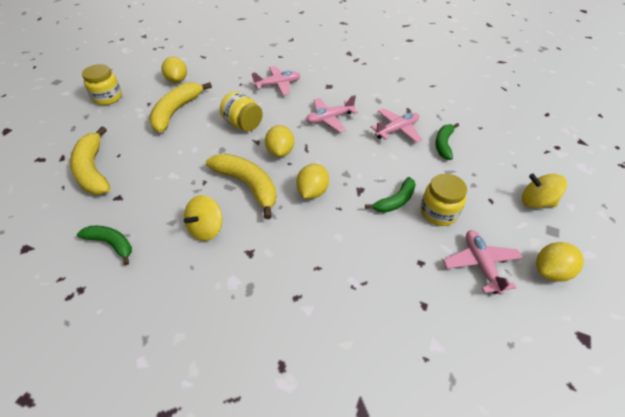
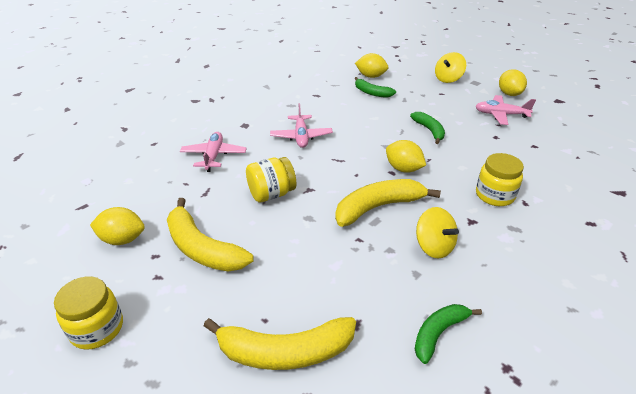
camera: 70 degrees left, 10 degrees down
(280, 152) = (336, 176): yellow lemon -> yellow lemon (371, 76)
(397, 130) = (341, 107): pink plane -> none
(438, 212) = (447, 116): yellow jar -> yellow jar (494, 195)

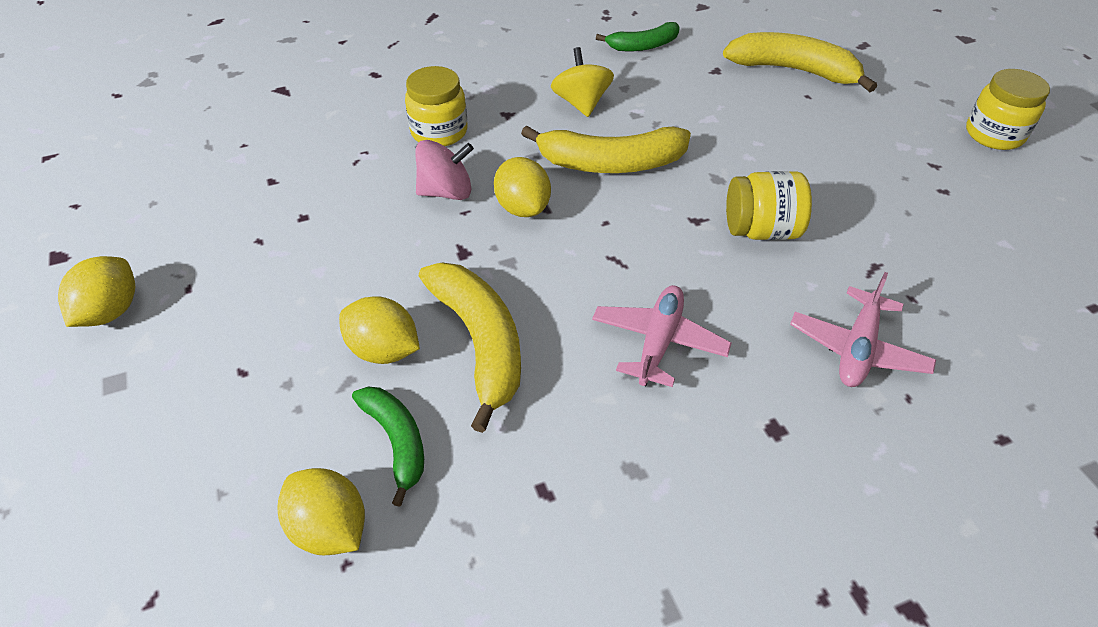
camera: 155 degrees left, 10 degrees up
(122, 239) = (999, 226): yellow lemon -> yellow lemon (384, 350)
(202, 248) = (877, 181): yellow banana -> yellow banana (479, 343)
(429, 130) = (397, 269): green banana -> none
(448, 79) = (154, 424): yellow spinning top -> none
(448, 165) = (446, 192): none -> pink spinning top
(500, 115) = (220, 261): pink plane -> none

